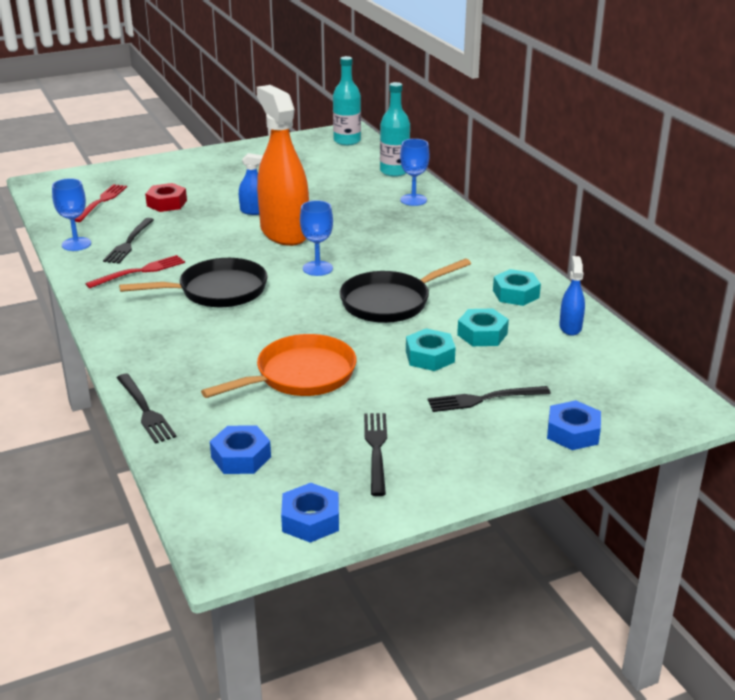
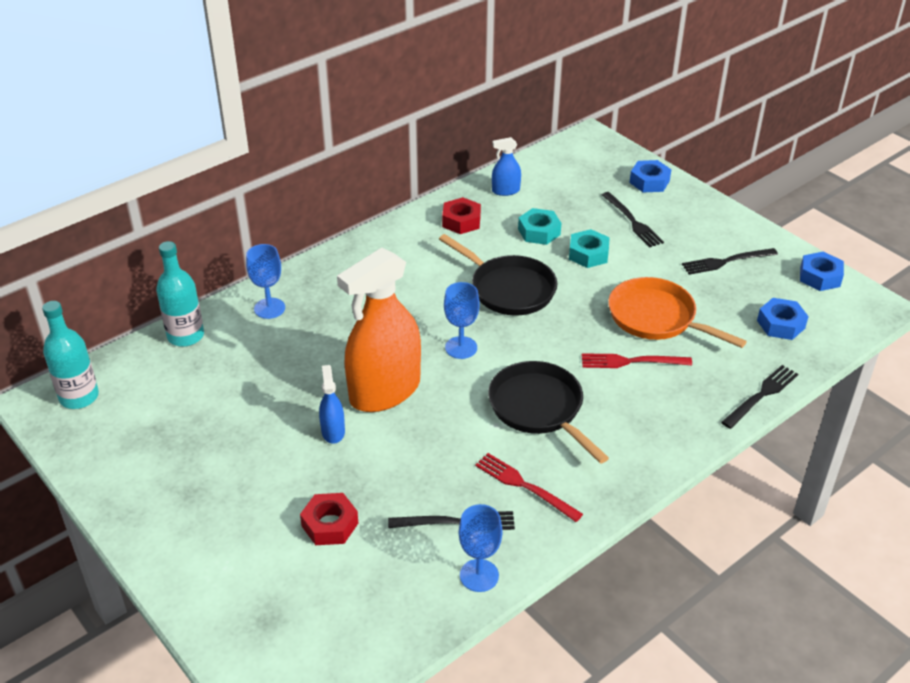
camera: 105 degrees left, 10 degrees up
(101, 201) = (341, 601): red fork -> red fork (631, 361)
(515, 294) = (461, 221): turquoise nut -> red nut

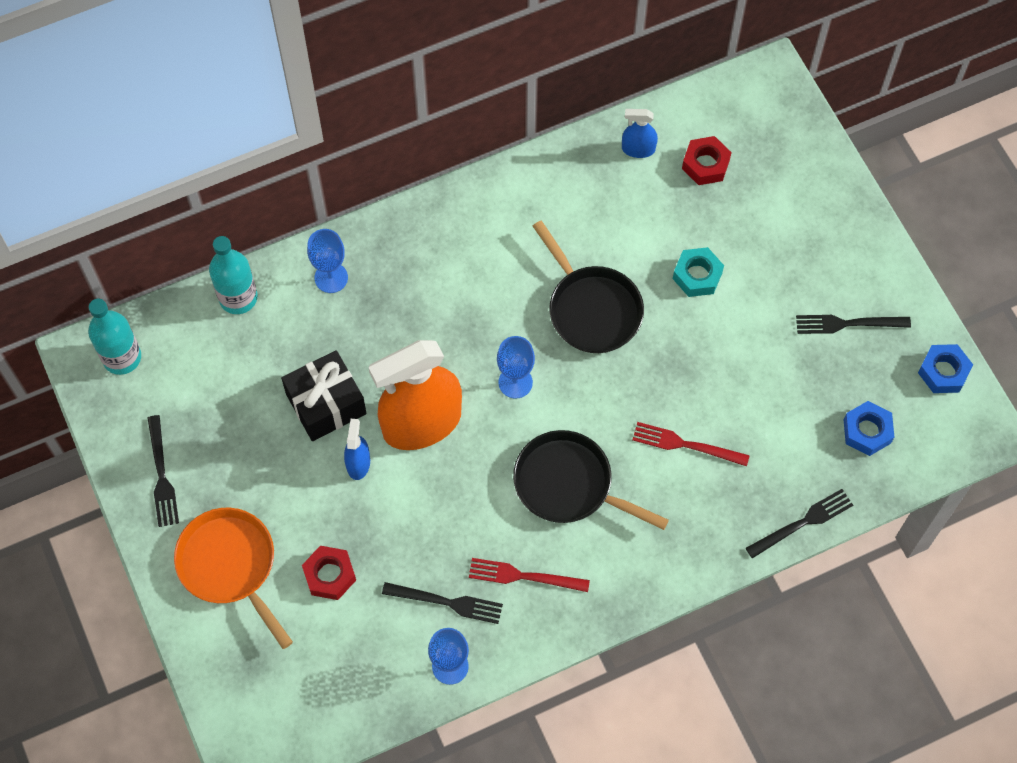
camera: 15 degrees right, 25 degrees up
(289, 394) = (326, 404): none -> black gift
(461, 221) = (572, 189): red nut -> red nut (705, 164)
(524, 486) = (523, 576): red fork -> red fork turned 45 degrees counterclockwise
(539, 232) = (654, 227): turquoise nut -> none
(539, 409) = (569, 485): black pan -> black pan turned 45 degrees counterclockwise
(632, 221) = (766, 235): black fork -> black fork (162, 475)
(649, 181) = (812, 171): blue nut -> none
(657, 318) = (736, 390): orange pan -> orange pan (230, 566)

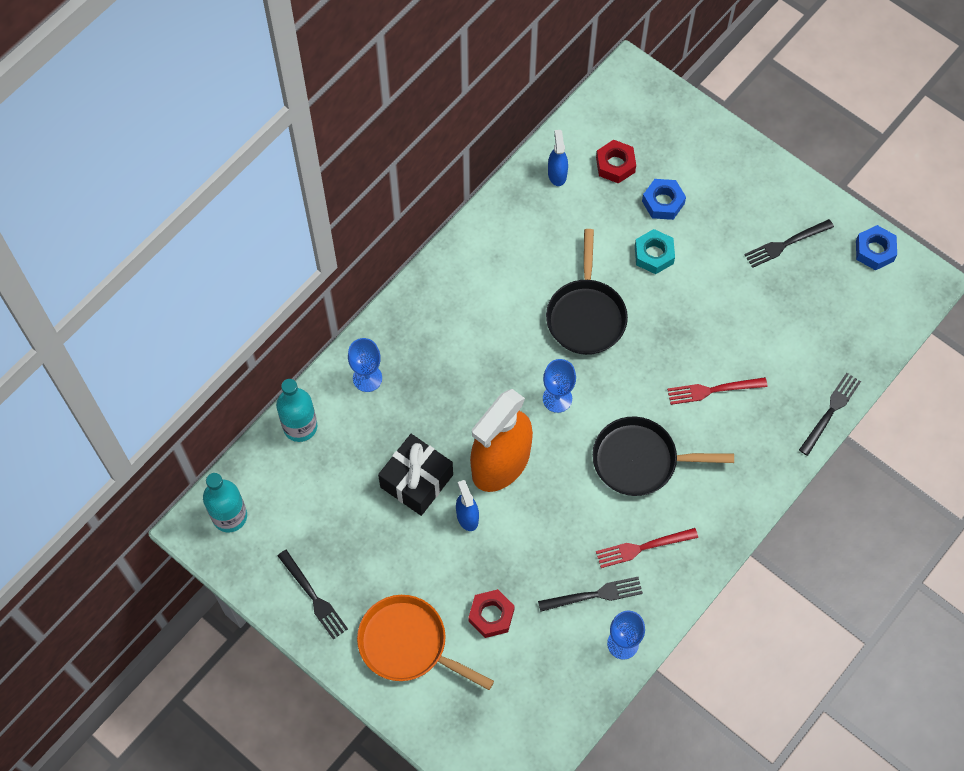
camera: 25 degrees left, 0 degrees up
(591, 308) = (586, 315): black pan -> black pan turned 60 degrees clockwise
(638, 149) = (557, 174): blue spray bottle -> blue spray bottle turned 105 degrees clockwise
(867, 431) = (842, 320): blue nut -> blue nut (663, 202)

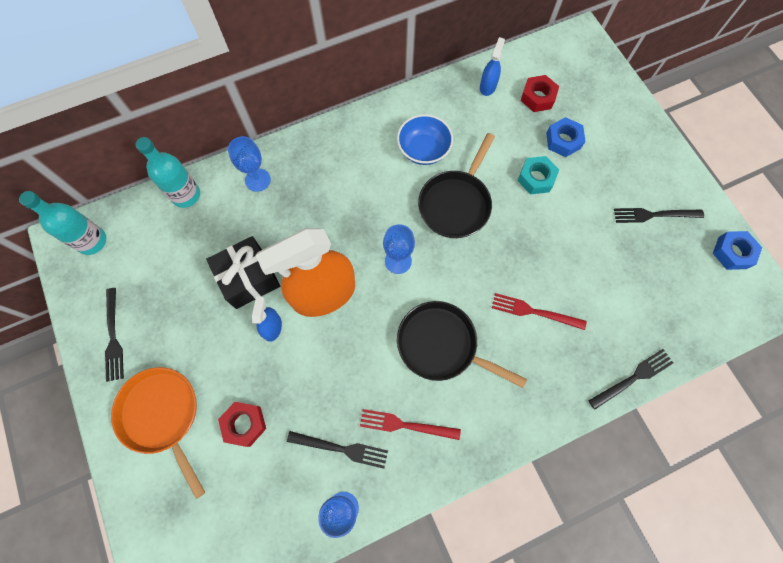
camera: 25 degrees right, 5 degrees up
(524, 272) = (423, 150): none -> blue bowl

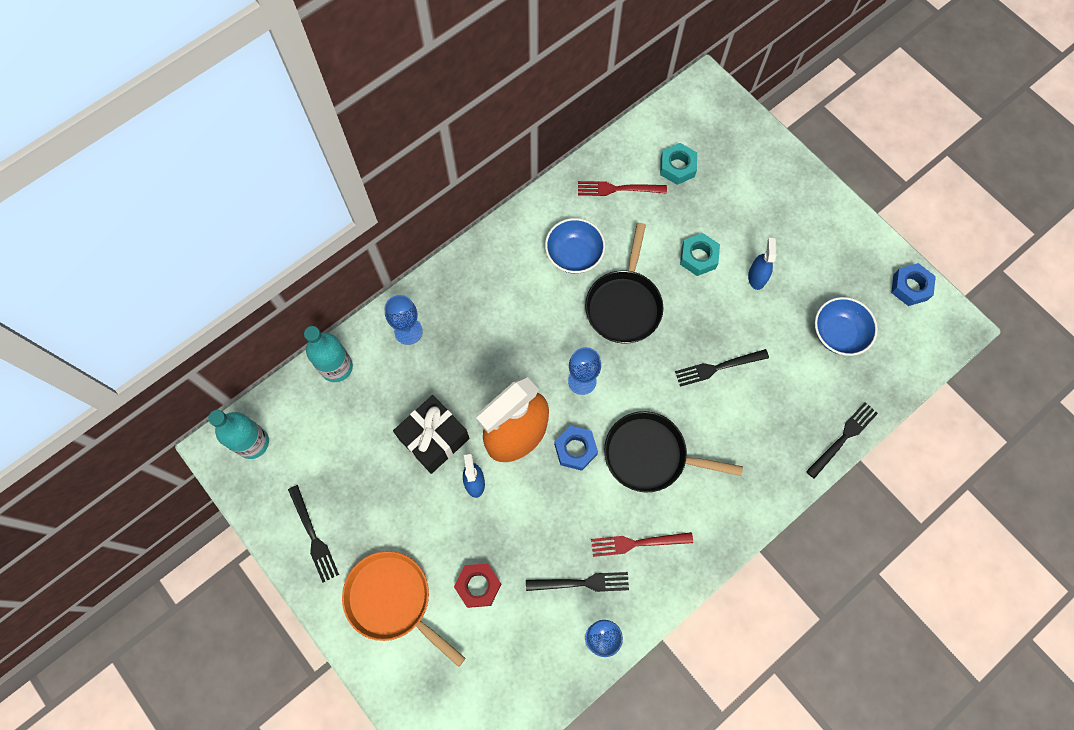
camera: 15 degrees left, 0 degrees up
(487, 86) = (621, 167): blue spray bottle -> blue spray bottle (757, 277)
(534, 311) = (732, 397): red fork -> red fork (617, 189)
(538, 97) = (677, 167): red nut -> turquoise nut
(563, 140) = (715, 209): blue nut -> blue nut (575, 449)
(651, 278) = (838, 334): none -> blue bowl
(654, 215) = (825, 267): black fork -> black fork (718, 367)

